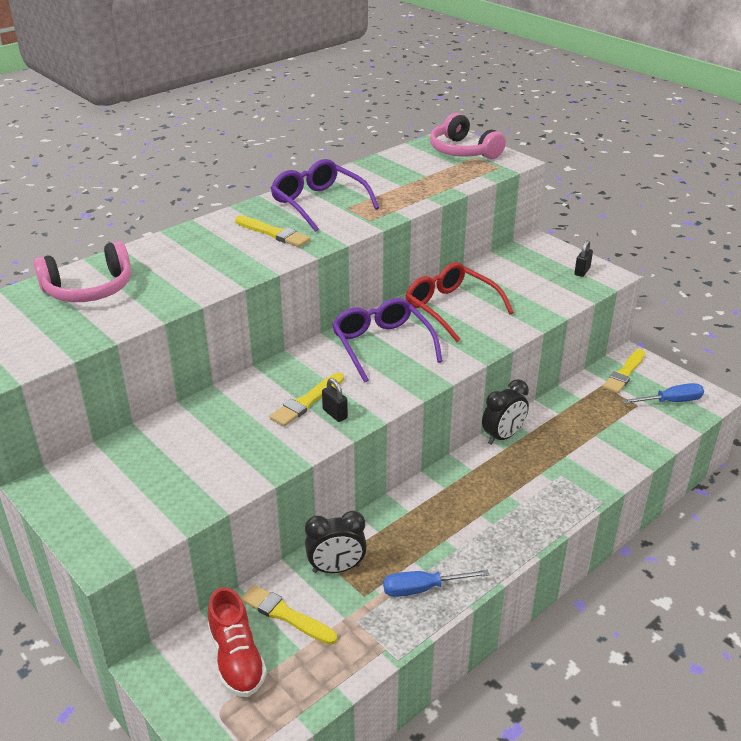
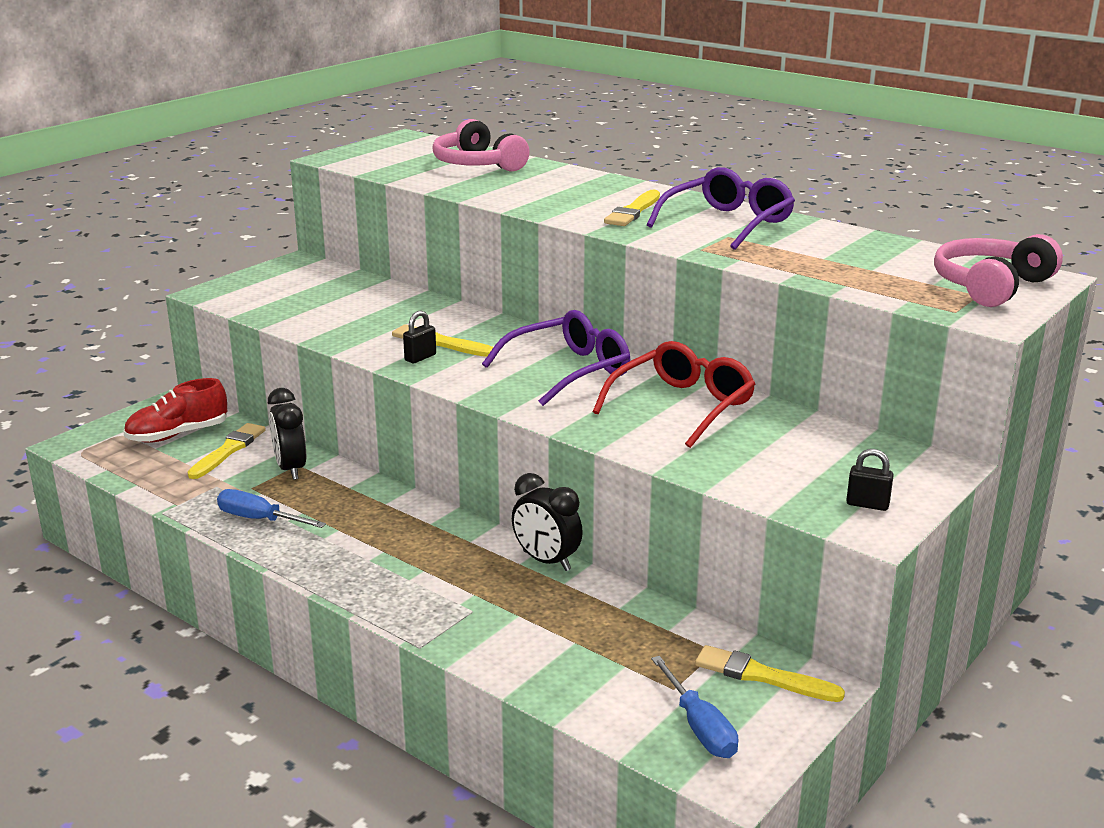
camera: 80 degrees right, 10 degrees down
(422, 589) = (259, 519): blue screwdriver -> blue screwdriver turned 45 degrees counterclockwise

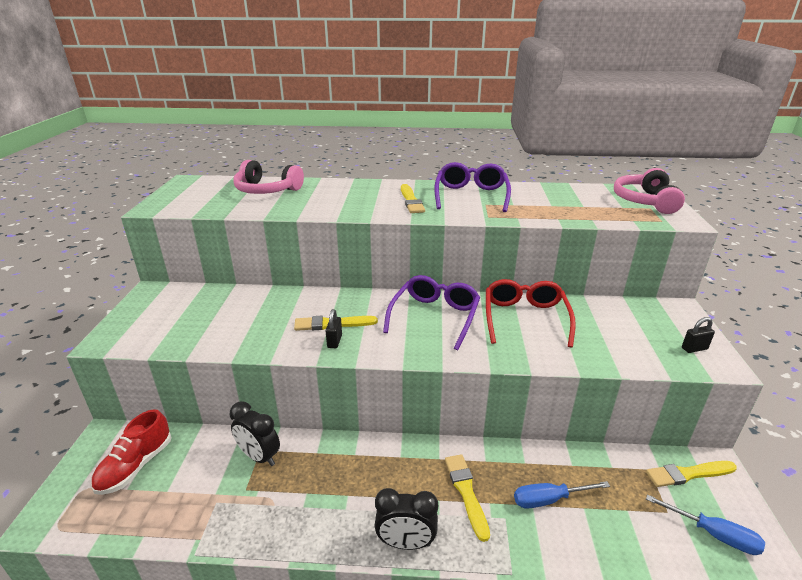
camera: 35 degrees left, 5 degrees up
(228, 450) = (193, 462): yellow brush -> yellow brush (466, 492)
(259, 519) = (282, 517): blue screwdriver -> blue screwdriver (549, 500)
(546, 561) = (497, 450): black clock -> black clock (406, 543)

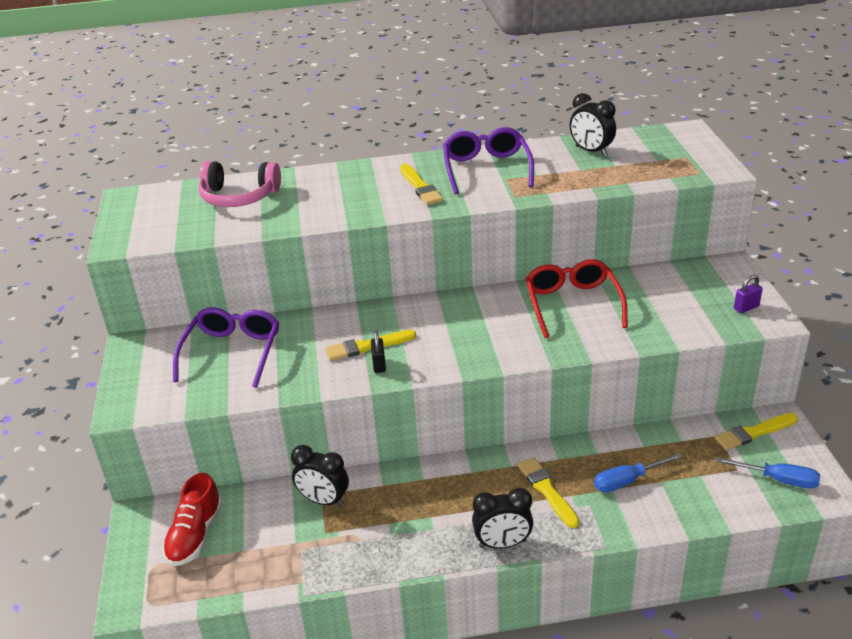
camera: 10 degrees left, 5 degrees up
(435, 316) = (476, 318): purple glasses -> purple glasses (232, 352)
(564, 194) = (591, 151): none -> black clock
(645, 201) = (680, 148): pink headphones -> none
(694, 348) = (746, 308): black padlock -> purple padlock

